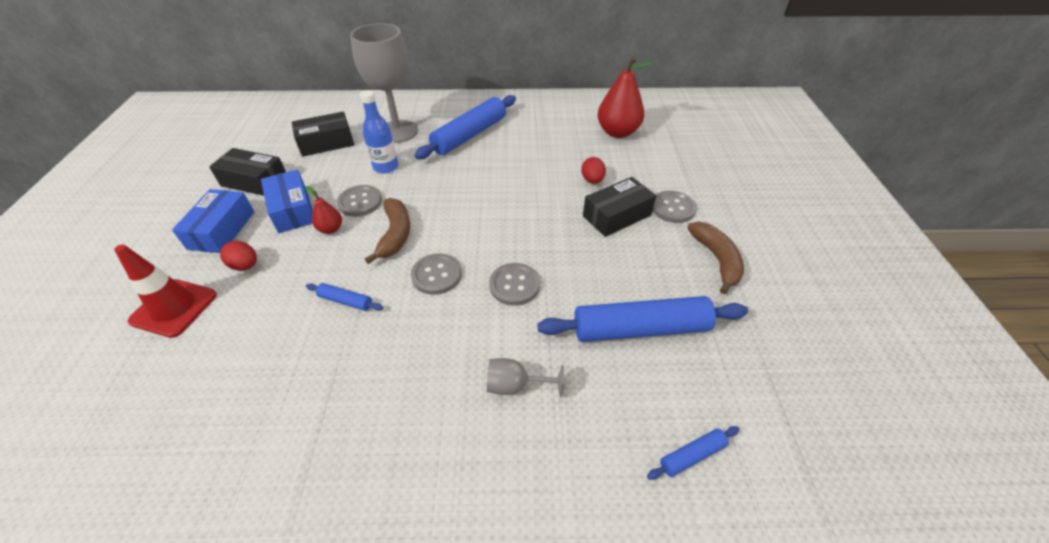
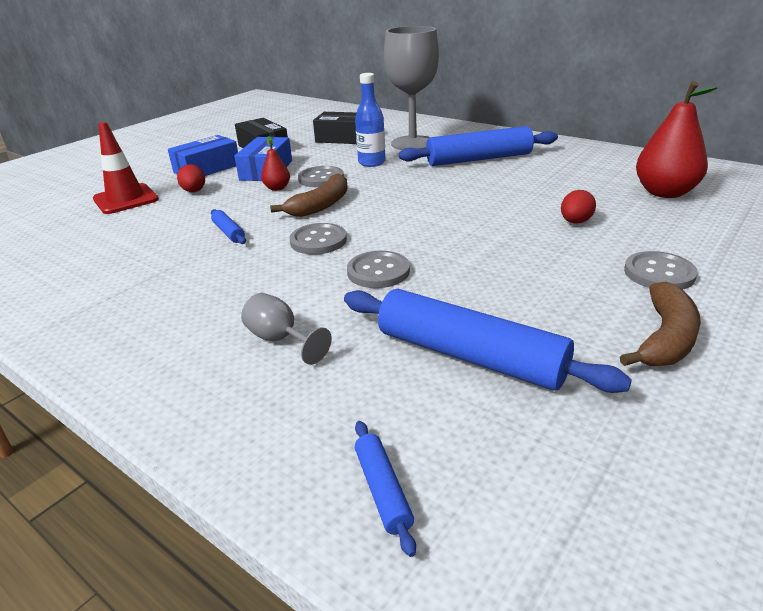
camera: 40 degrees right, 15 degrees down
(617, 216) = (568, 257): black box -> none
(692, 455) = (382, 490): blue rolling pin -> blue rolling pin turned 60 degrees clockwise

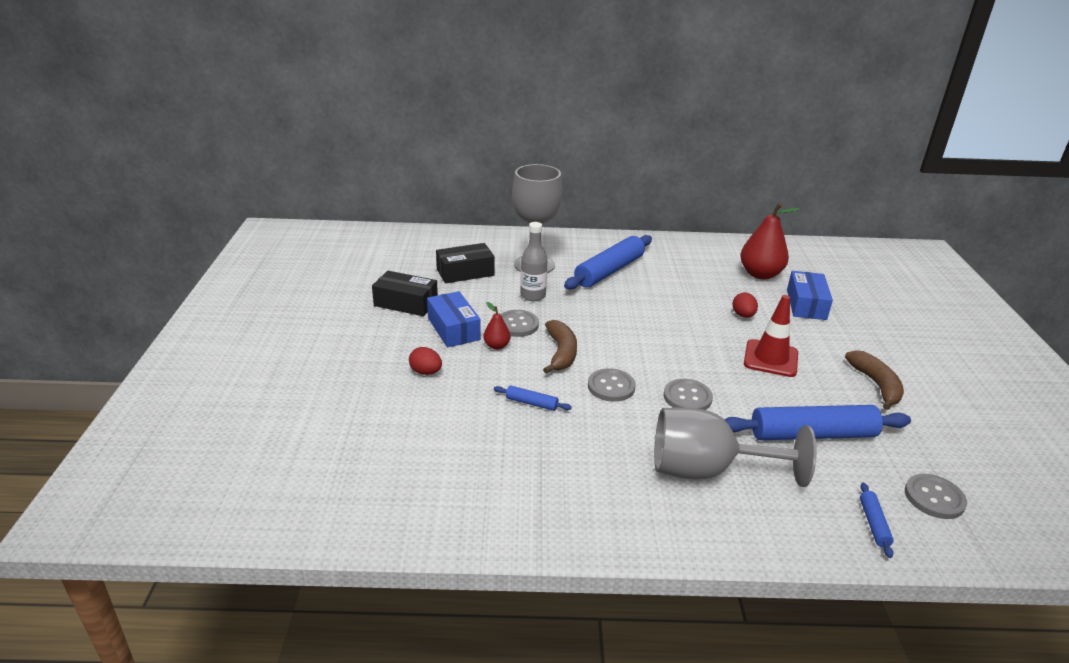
camera: 40 degrees left, 0 degrees up
(126, 199) = (373, 402): red traffic cone -> red traffic cone (770, 358)
(207, 168) = (391, 342): blue box -> blue box (806, 304)
(280, 340) = (707, 470): grey goblet -> grey goblet, size x2.18
(372, 163) = (533, 296): blue bottle -> grey bottle
(382, 490) = (873, 524): blue rolling pin -> blue rolling pin turned 60 degrees clockwise
(659, 273) = (827, 342): grey button -> grey button (934, 498)

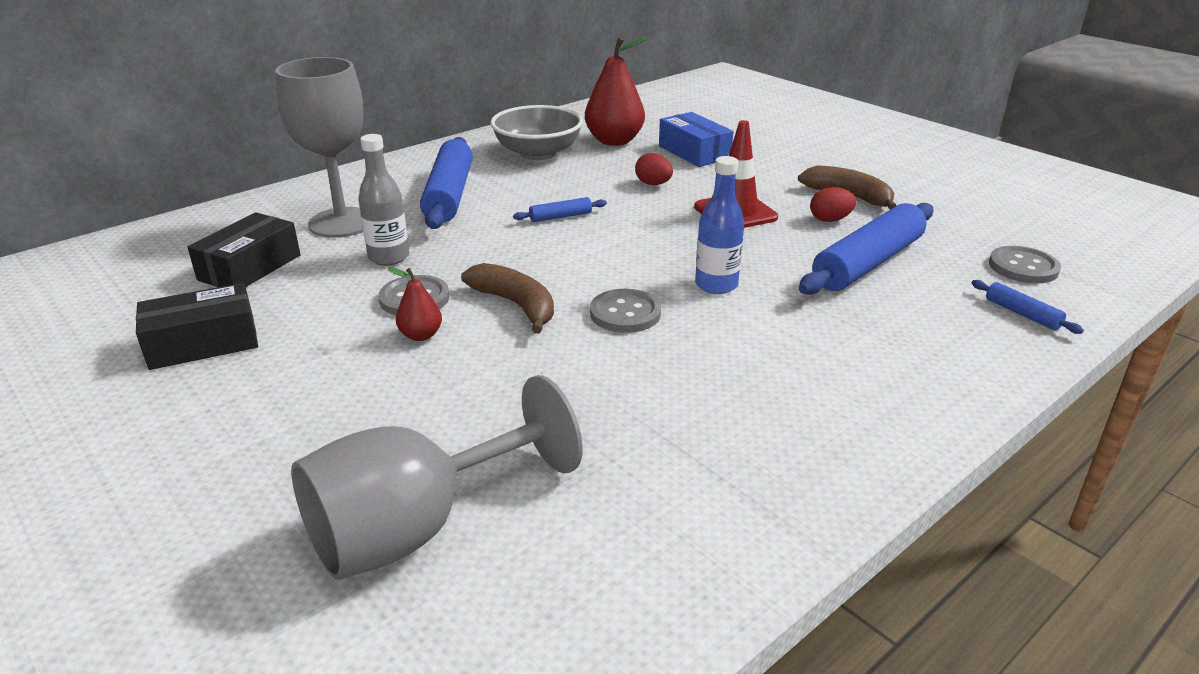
camera: 40 degrees left, 0 degrees up
(426, 372) = (361, 416): red egg -> red egg (830, 220)
(453, 329) = (328, 343): blue box -> none
(531, 403) = (561, 379): blue rolling pin -> blue rolling pin (560, 217)
(687, 397) = (716, 285): grey button -> blue bottle
(697, 264) = (538, 153): none -> grey bowl
(707, 470) = (838, 346): grey goblet -> grey goblet (417, 527)

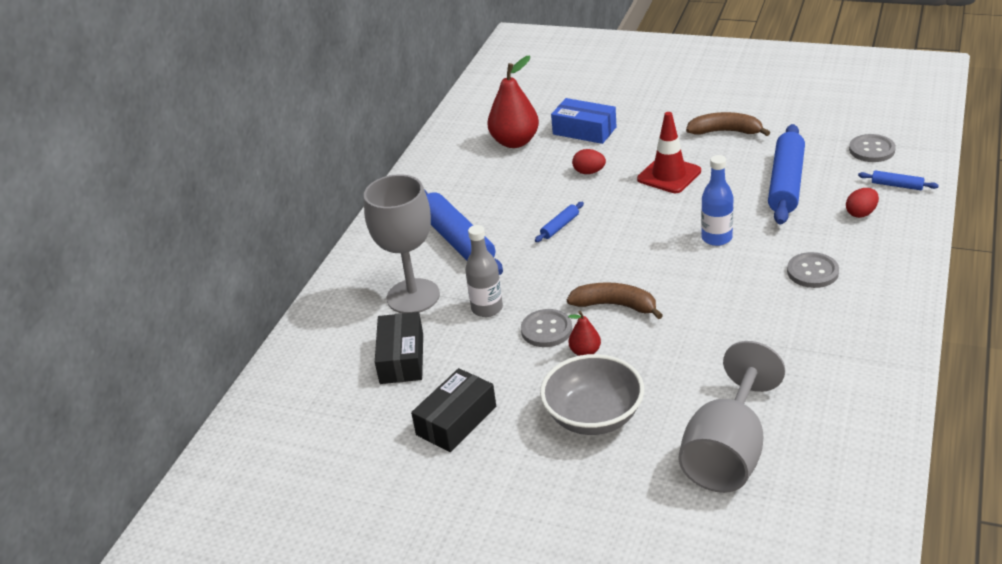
camera: 25 degrees left, 5 degrees up
(538, 153) = (472, 176): grey bowl -> grey bowl (593, 416)
(625, 313) = (686, 282): grey button -> grey button (812, 272)
(830, 220) = (733, 157): red egg -> red egg (861, 213)

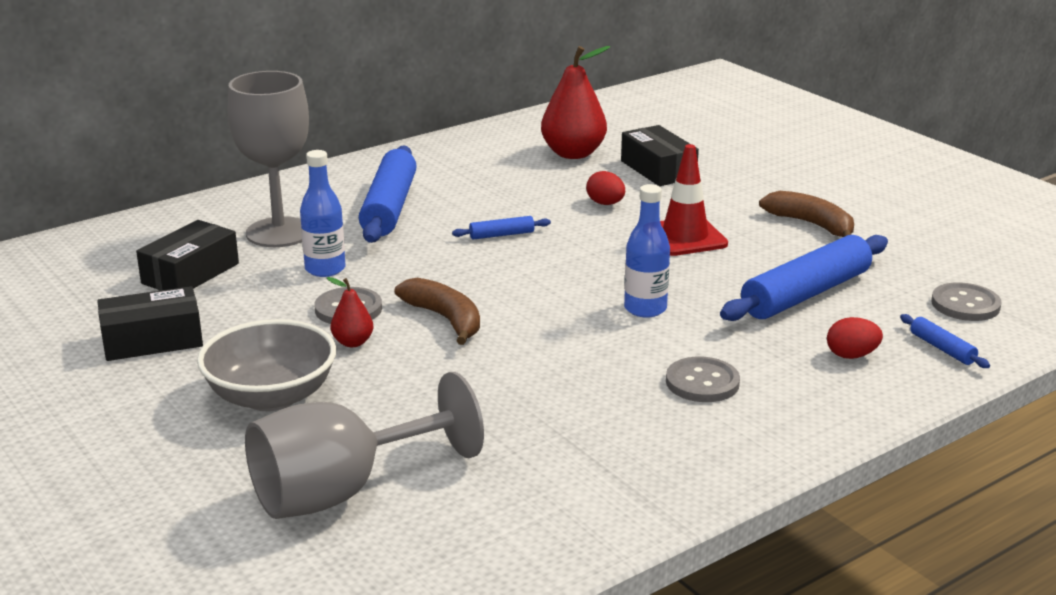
camera: 30 degrees right, 10 degrees down
(487, 308) = (325, 269): grey bottle -> blue bottle
(584, 130) = (658, 169): blue box -> black box

